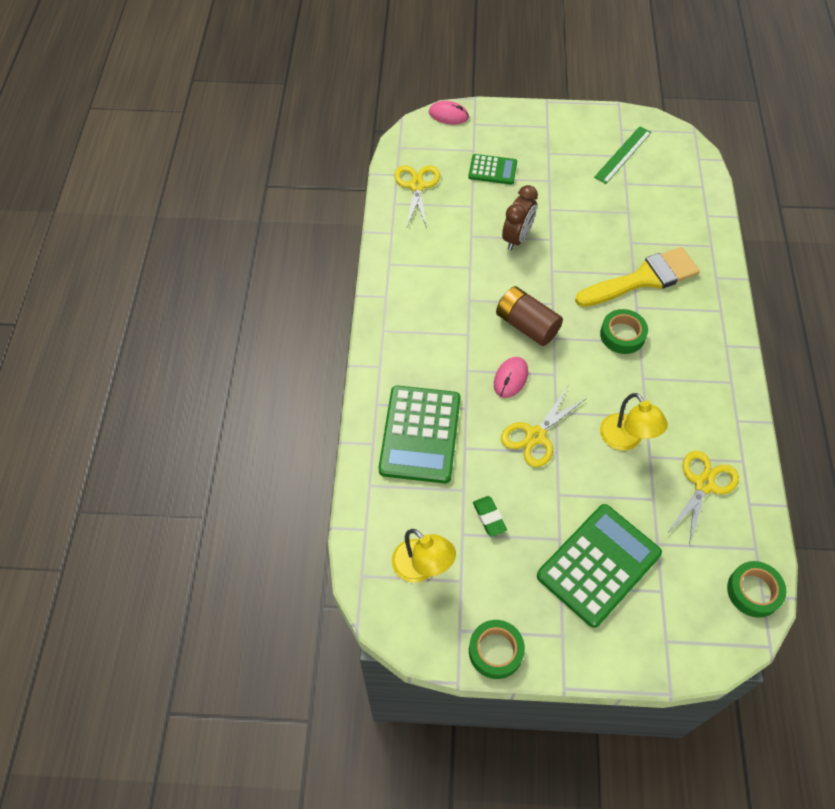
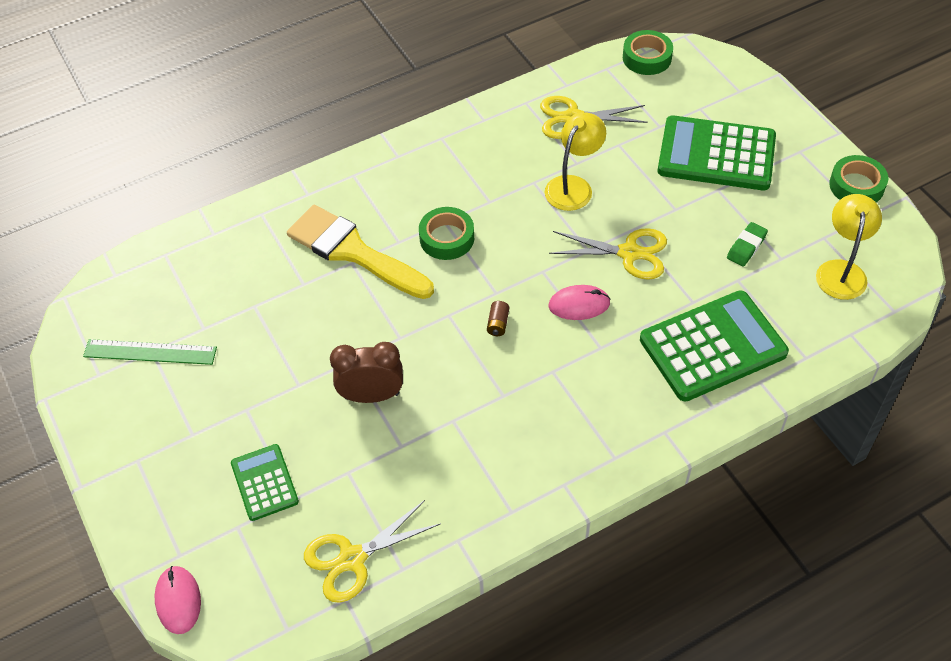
camera: 120 degrees left, 5 degrees down
(526, 325) = (498, 324): brown battery -> brown battery, size x0.42

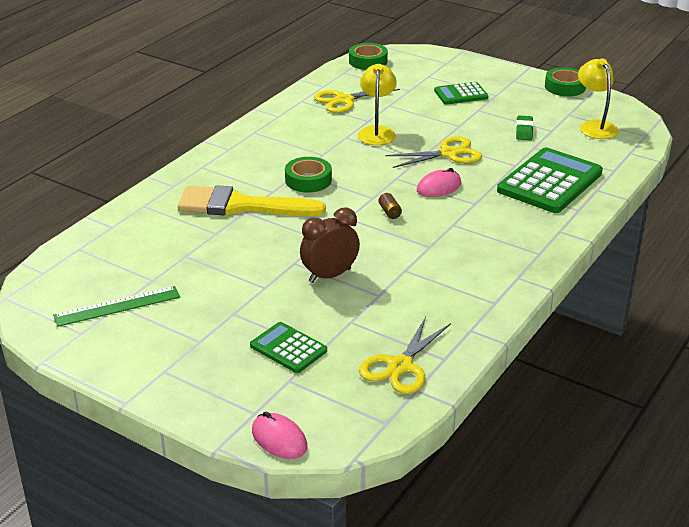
camera: 30 degrees left, 20 degrees down
(716, 154) = (461, 94): green calculator -> green calculator, size x0.55

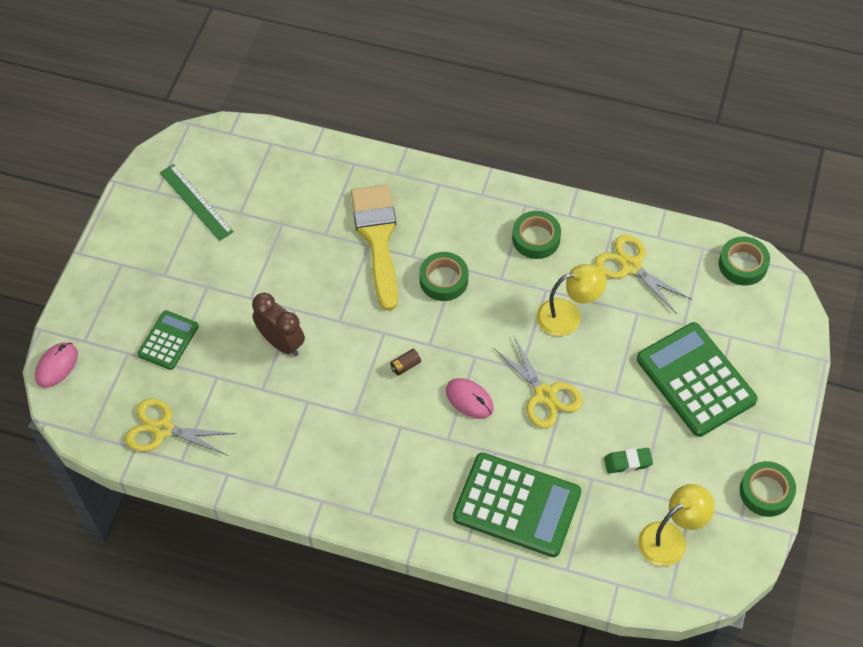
camera: 75 degrees right, 25 degrees up
(292, 133) = (536, 238): none -> green tape
(461, 94) = (695, 380): green calculator -> green calculator, size x1.83

